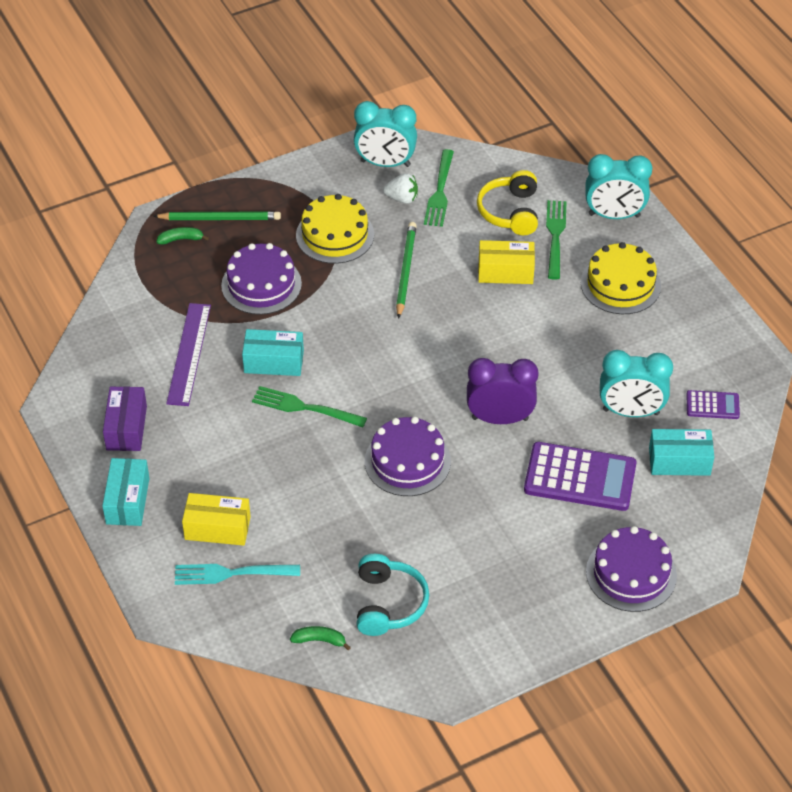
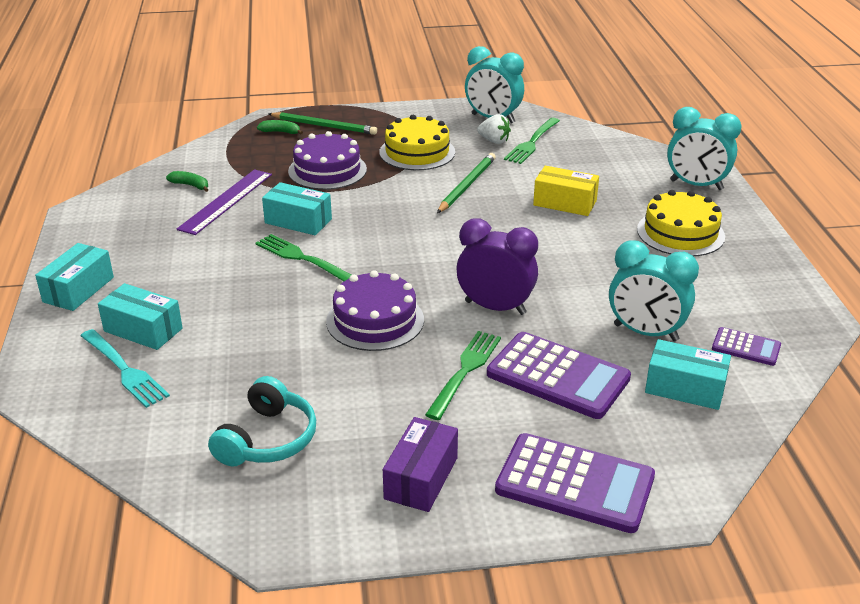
camera: 20 degrees right, 15 degrees down
(126, 428) = (126, 238): purple box -> purple box (421, 478)
(217, 528) = (143, 330): yellow box -> turquoise box
(231, 573) = (124, 370): turquoise fork -> turquoise fork turned 150 degrees counterclockwise
(320, 640) = (166, 454): green banana -> green banana (191, 185)
(510, 212) = (592, 166): yellow headphones -> none
(555, 236) = (628, 188): green fork -> green fork (465, 371)
(631, 573) = (575, 483): purple cake -> purple calculator

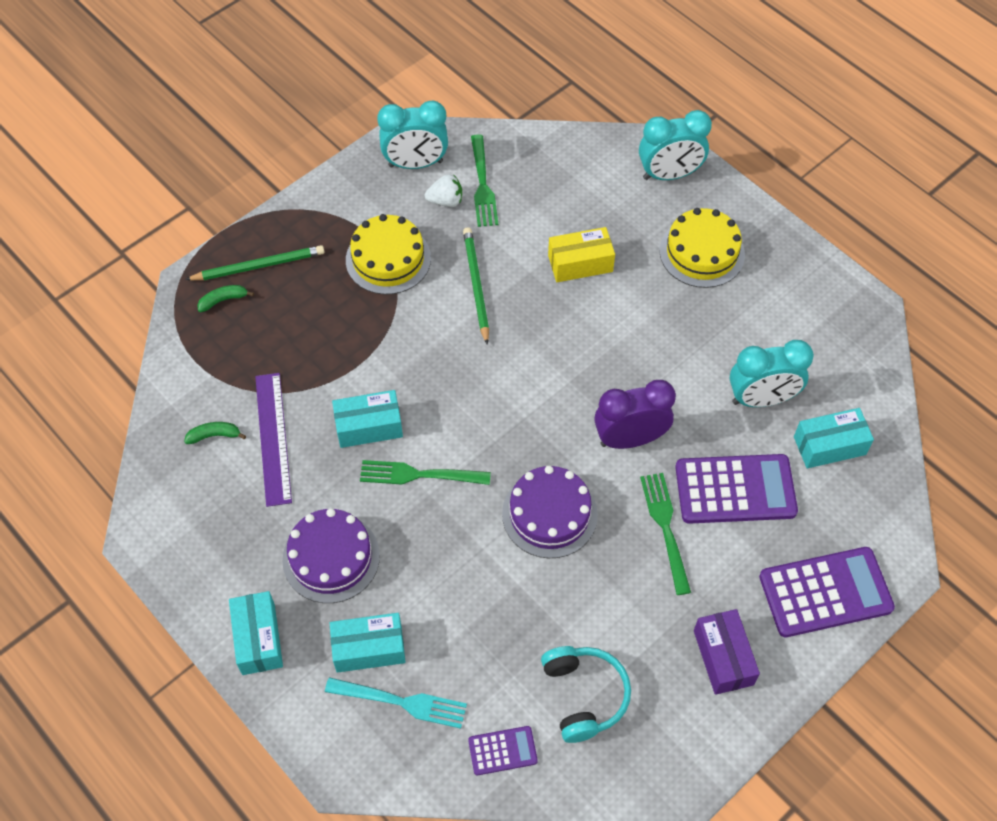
camera: 35 degrees left, 25 degrees up
(327, 170) = (327, 335): purple cake -> purple cake (331, 557)
(746, 347) = (840, 372): purple calculator -> purple calculator (502, 750)

